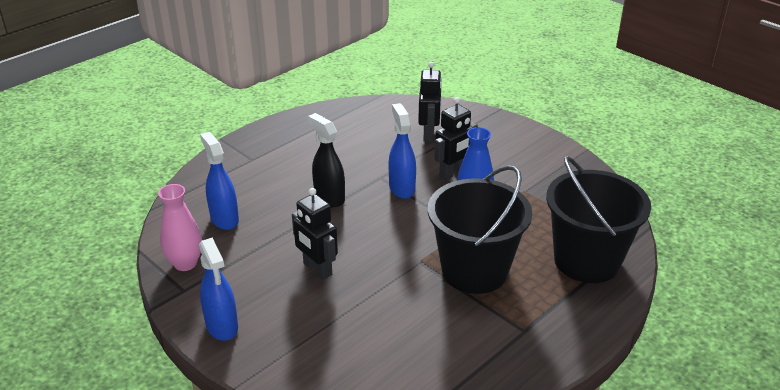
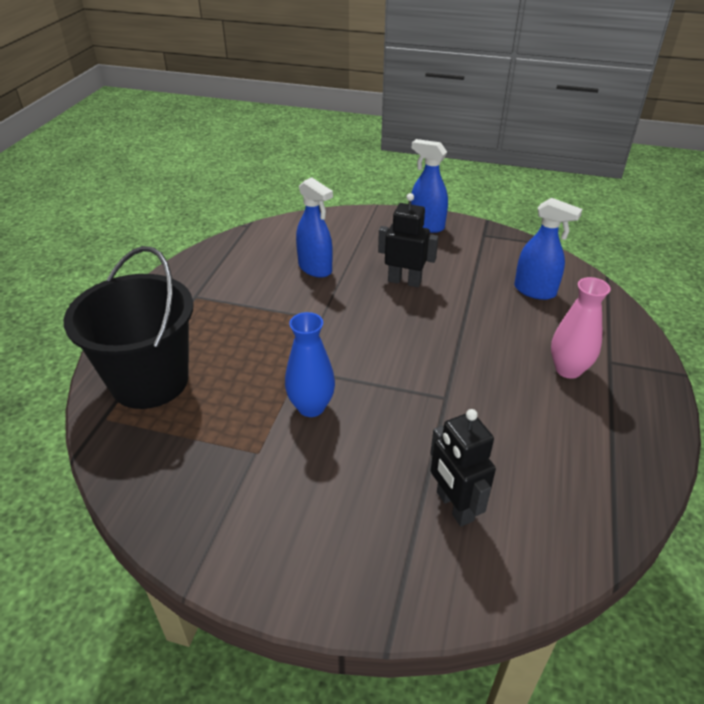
camera: 150 degrees right, 5 degrees up
(185, 263) = (510, 249): pink vase -> pink vase (568, 369)
(329, 197) = (471, 349): black spray bottle -> none
(401, 188) = (408, 392): blue spray bottle -> blue spray bottle (315, 268)
(453, 173) = (366, 443): black robot -> none
(474, 271) = (264, 329): black bucket -> none

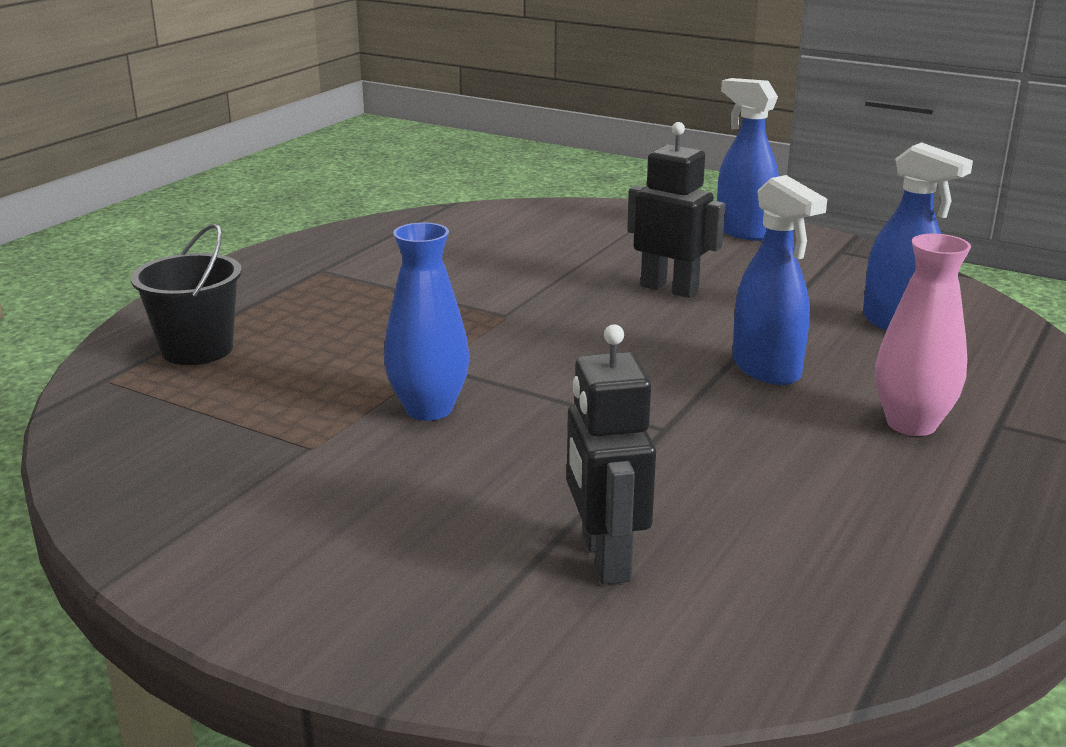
camera: 15 degrees right, 15 degrees down
(150, 381) = (197, 349): black bucket -> black bucket, size x0.56
(315, 268) = (528, 260): blue spray bottle -> blue spray bottle (766, 369)

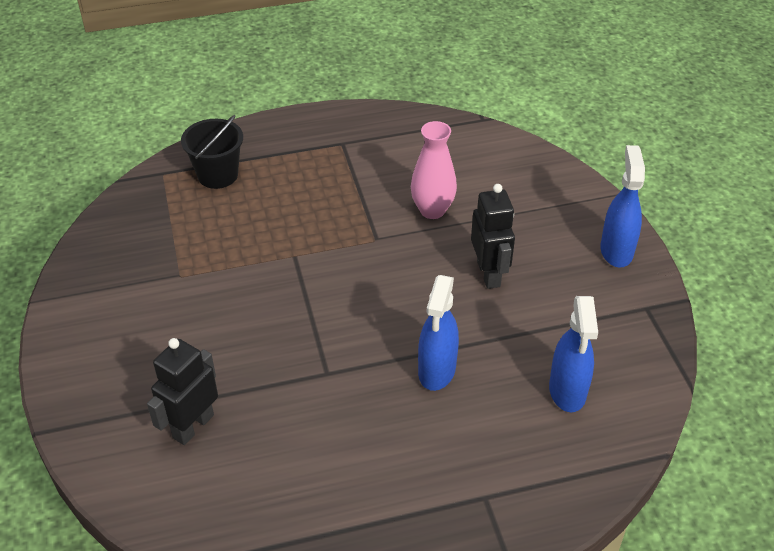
camera: 45 degrees right, 20 degrees up
(429, 409) = (252, 285): blue vase -> none
(911, 424) = (441, 461): pink vase -> pink vase (432, 210)

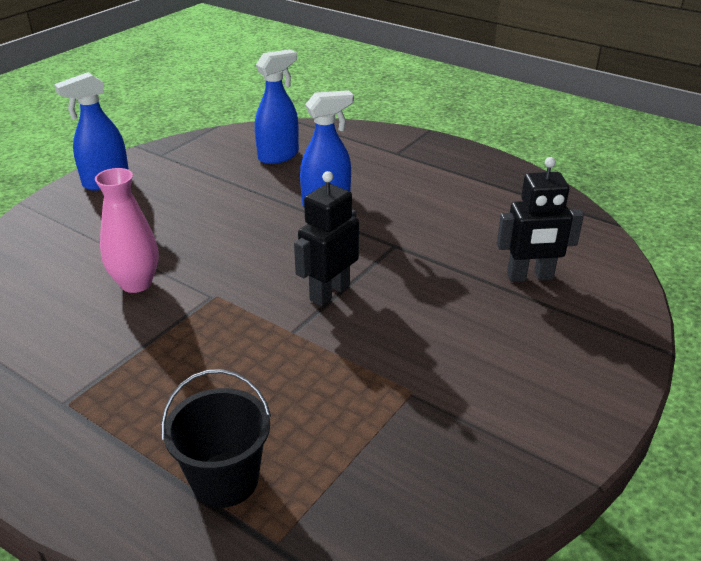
camera: 130 degrees left, 10 degrees down
(489, 274) = (195, 222): black robot -> black robot (329, 292)

